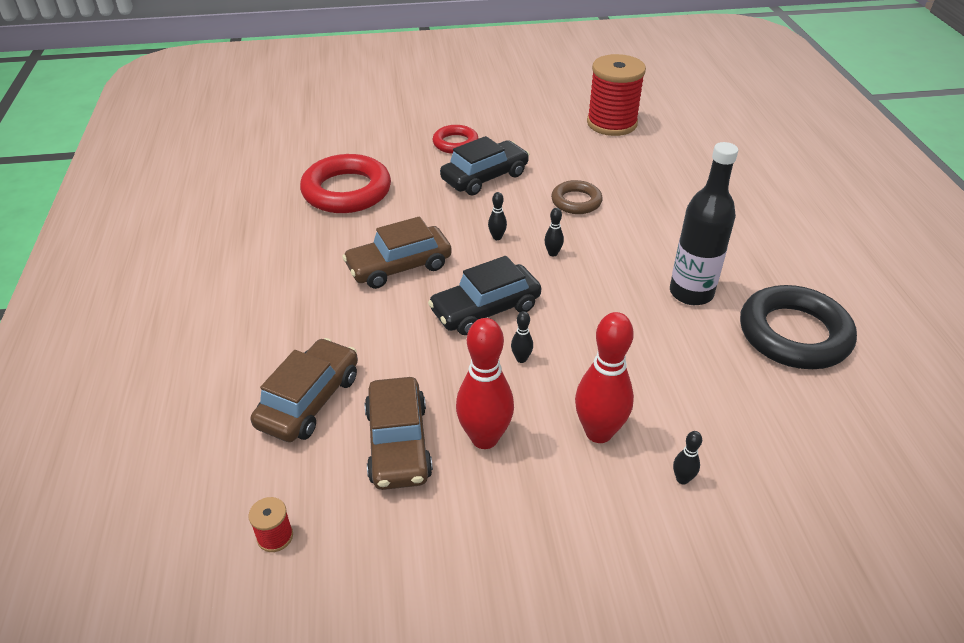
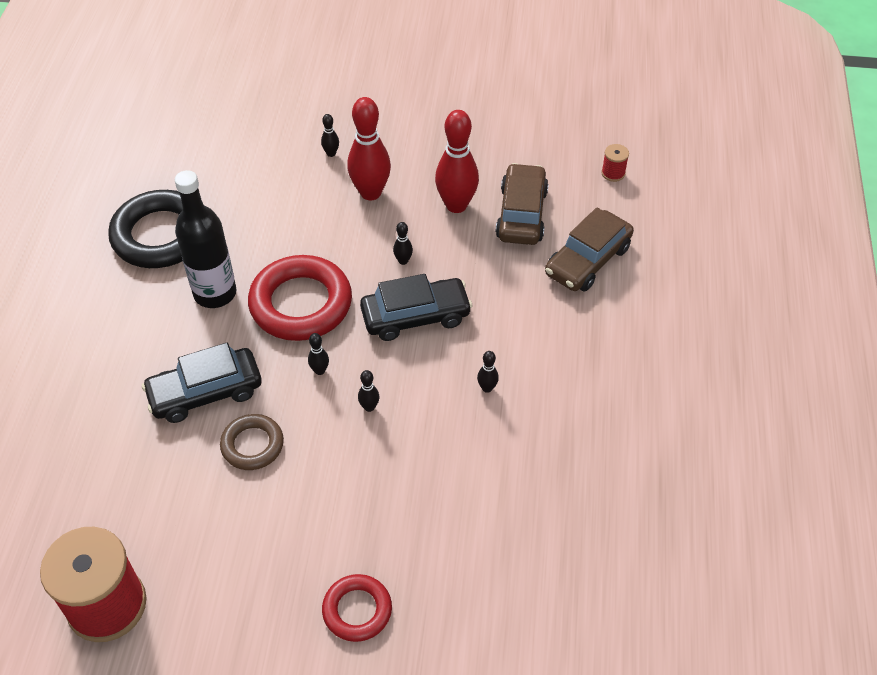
camera: 165 degrees left, 10 degrees up
(346, 191) = (530, 533): red ring -> red ring (301, 304)
(399, 266) = (487, 388): brown car -> black bowling pin
(485, 177) = (344, 519): black car -> black car (205, 392)

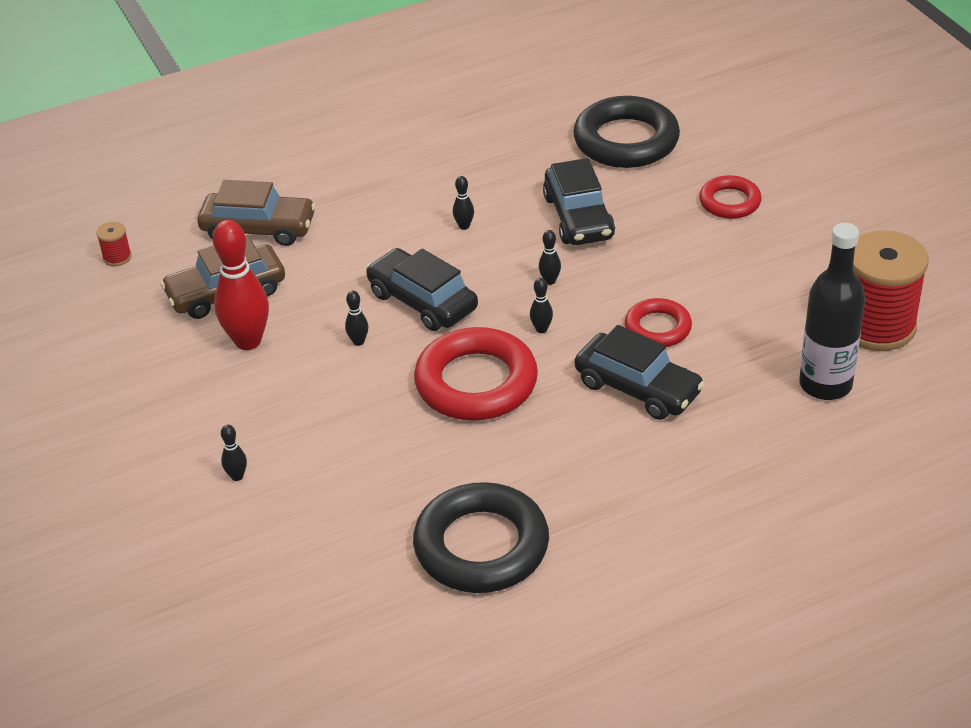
camera: 120 degrees left, 10 degrees down
(215, 293) = (520, 451): black bottle -> black bottle (825, 384)
(252, 445) = (658, 328): brown ring -> red ring
(370, 193) = (278, 412): red bowling pin -> none
(433, 475) = (578, 217): none -> black car
(519, 586) = (626, 140): none -> black ring

